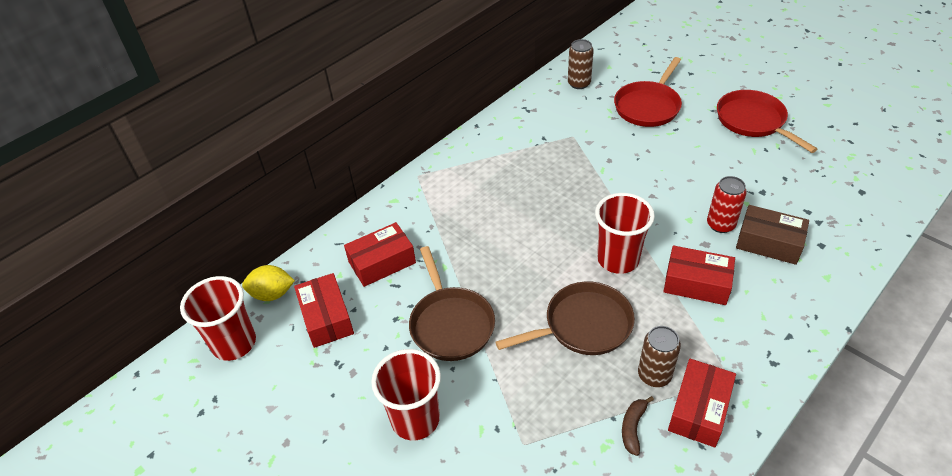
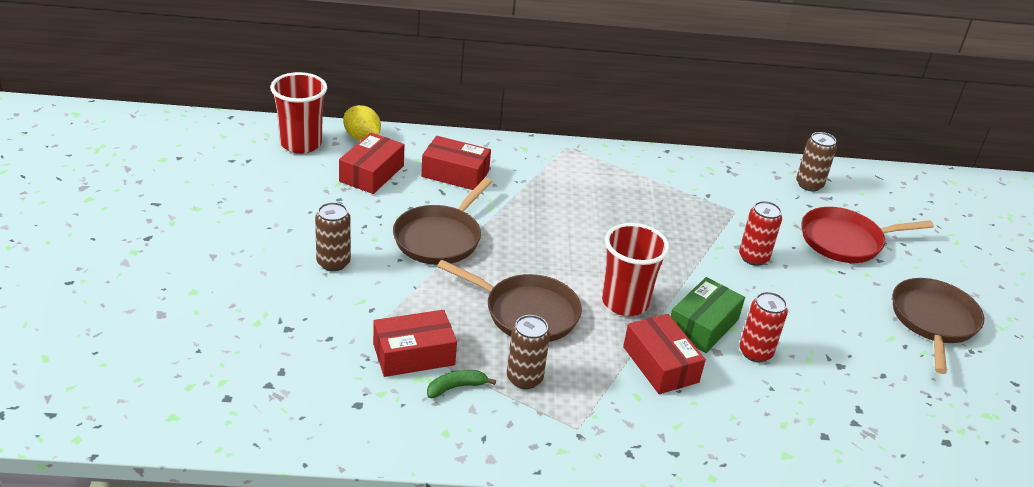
camera: 40 degrees right, 10 degrees down
(415, 419) = (333, 262): red cup -> brown can
(627, 160) = (753, 257): none -> red can
(633, 427) = (456, 387): brown banana -> green banana
(674, 233) = (703, 325): none -> green box
(699, 409) = (519, 422): red box -> red box (414, 354)
(753, 121) = (933, 321): red pan -> brown pan
(768, 243) = (776, 395): brown box -> none

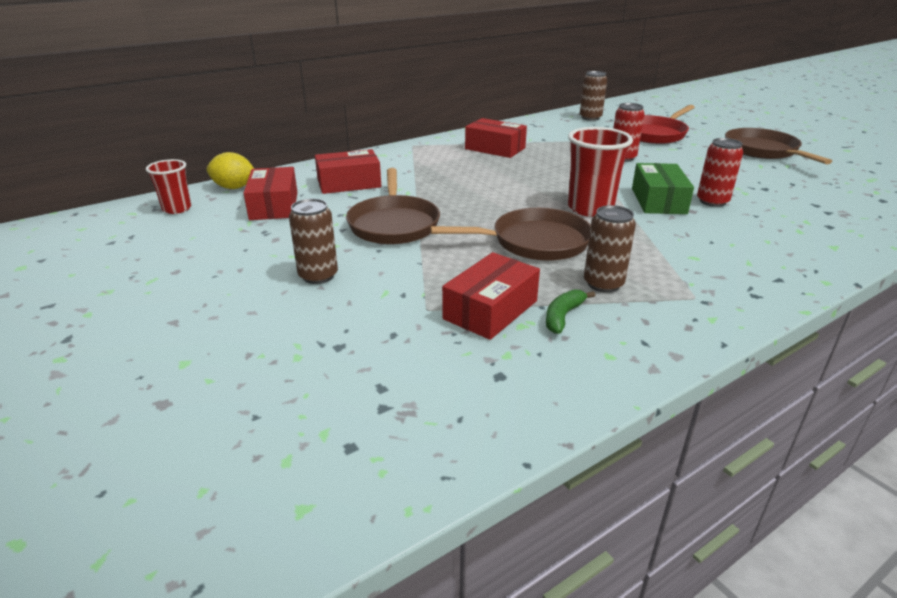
camera: 30 degrees left, 5 degrees down
(301, 144) = (177, 209): red cup -> red cup, size x0.61
(660, 364) = (674, 232): red box -> red box (495, 148)

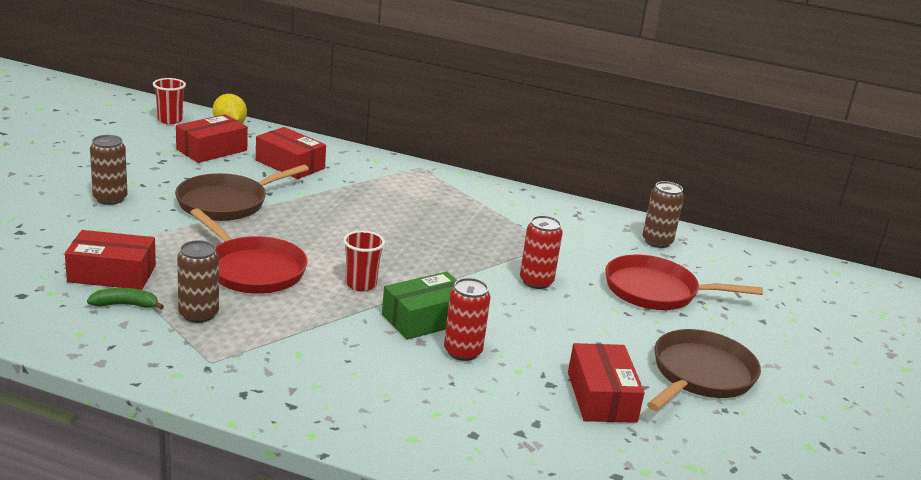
camera: 50 degrees right, 5 degrees down
(495, 148) = (466, 207): red box -> red box (601, 397)
(534, 242) = (252, 270): brown pan -> red pan
(590, 208) = (361, 284): red cup -> red cup, size x0.61

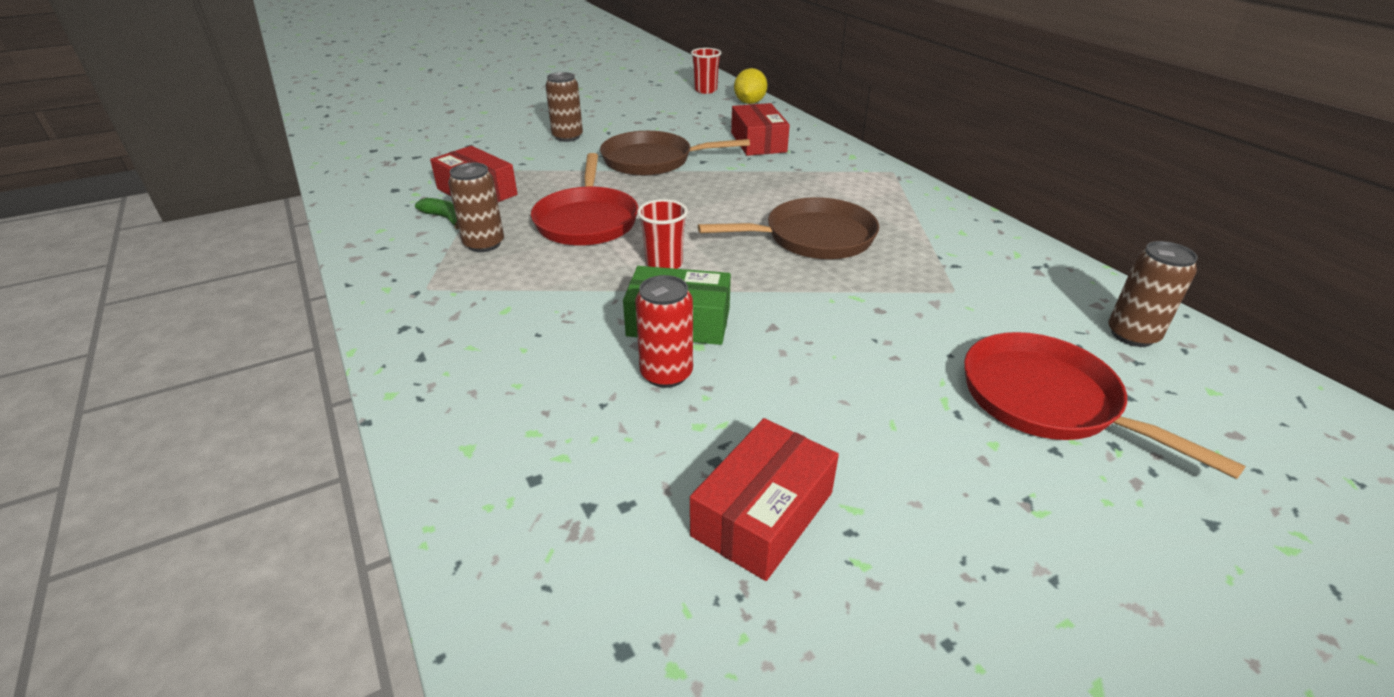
camera: 45 degrees right, 10 degrees up
(212, 150) = (705, 118): red box -> none
(536, 281) = (873, 327): red can -> none
(700, 375) = (971, 560): brown pan -> brown pan (813, 238)

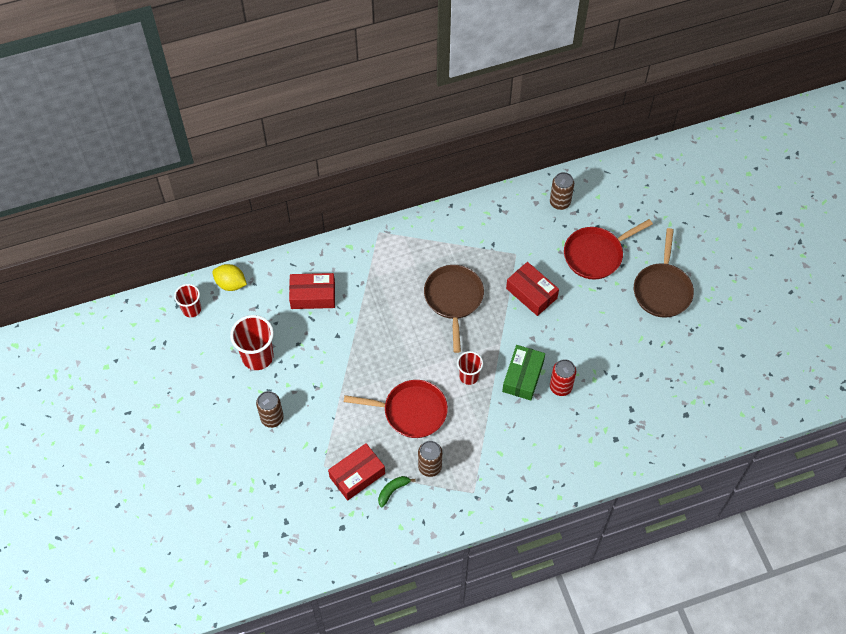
camera: 80 degrees left, 25 degrees up
(653, 160) = (329, 366): brown pan -> brown pan (662, 289)
(654, 123) = (257, 356): none -> red cup
(763, 514) = (640, 366): red box -> red box (531, 293)

